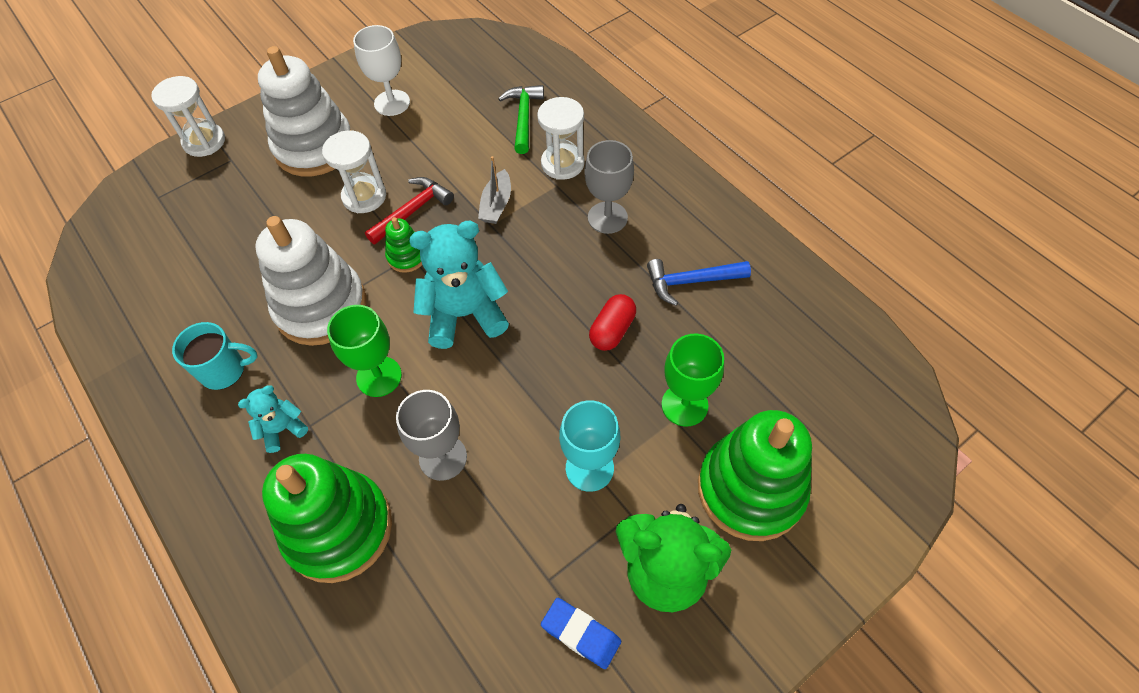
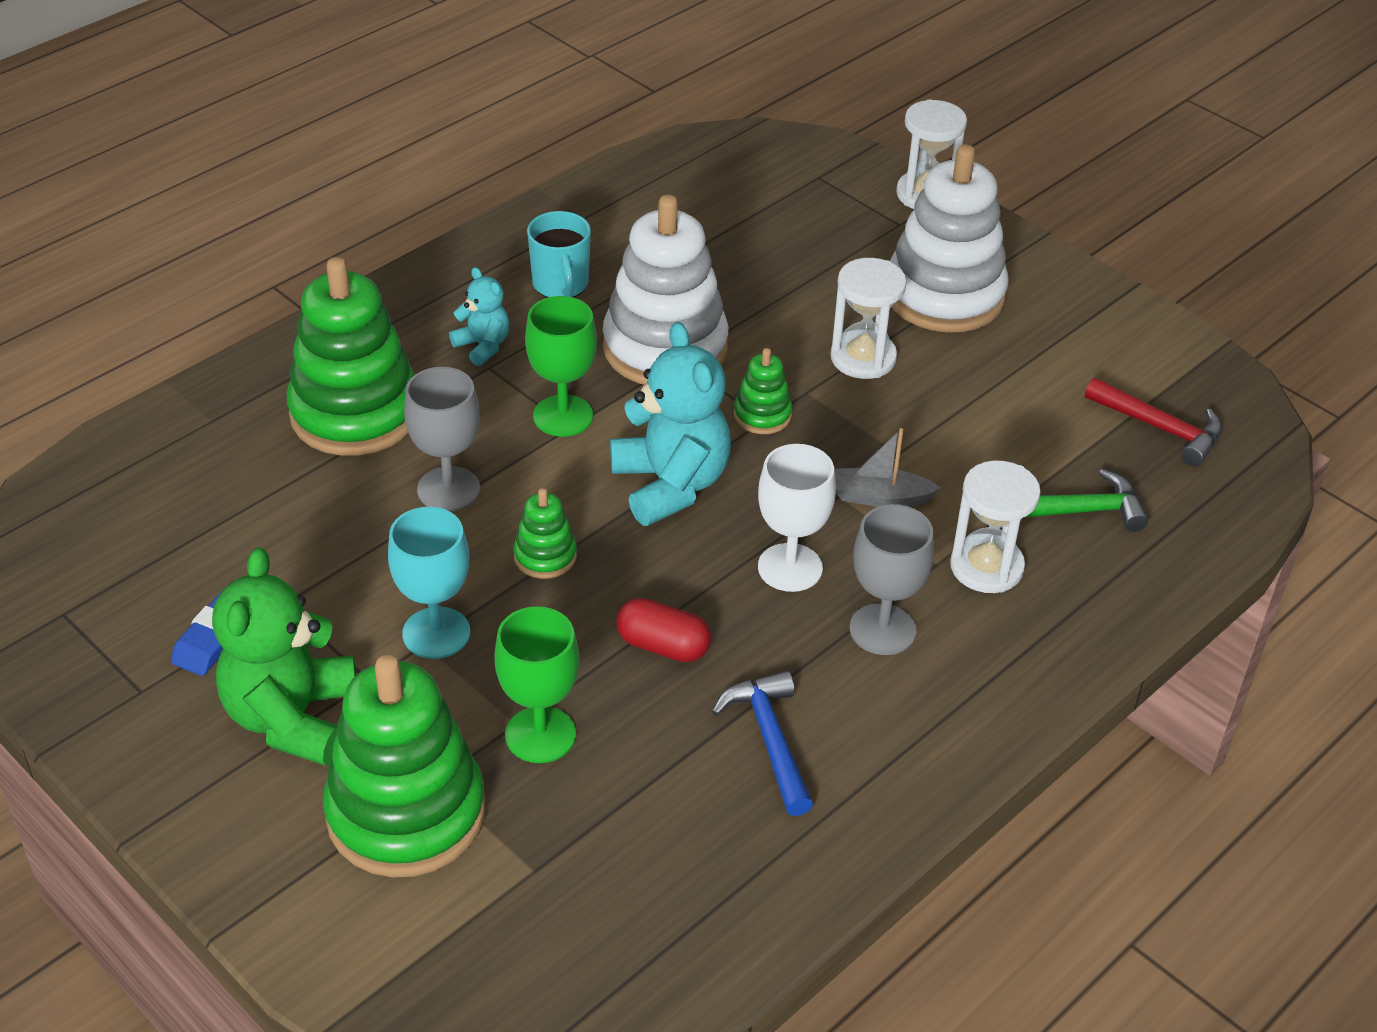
camera: 80 degrees right, 15 degrees down
(392, 103) = (1061, 359): white goblet -> white goblet (790, 568)
(412, 211) = (846, 409): red hammer -> red hammer (1160, 428)
(522, 395) = (545, 556): none -> green stacking toy

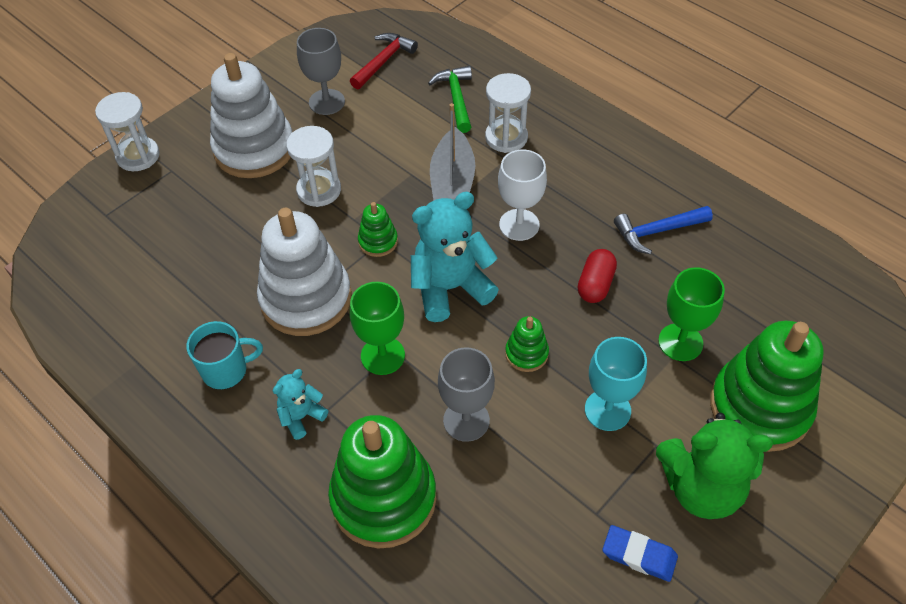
camera: 90 degrees left, 10 degrees up
(880, 497) = (452, 183): grey boat -> grey boat, size x1.62
(882, 629) = (563, 182): grey goblet -> grey goblet (327, 102)

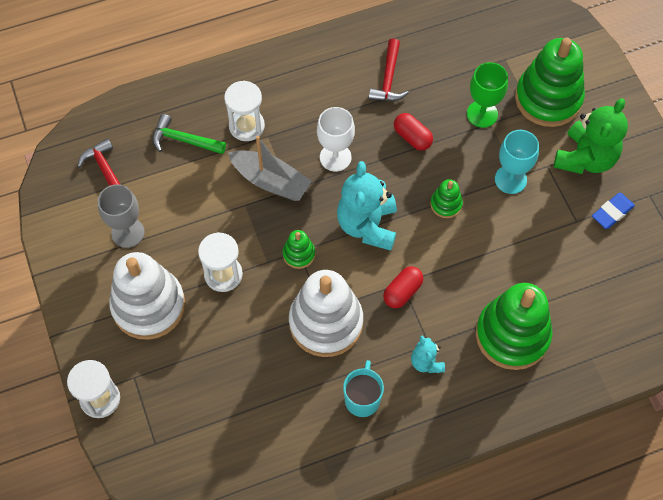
camera: 65 degrees left, 10 degrees up
(382, 355) = (402, 292): green goblet -> red capsule
(466, 420) = (479, 263): grey goblet -> none
(657, 231) = (388, 79): blue hammer -> red hammer

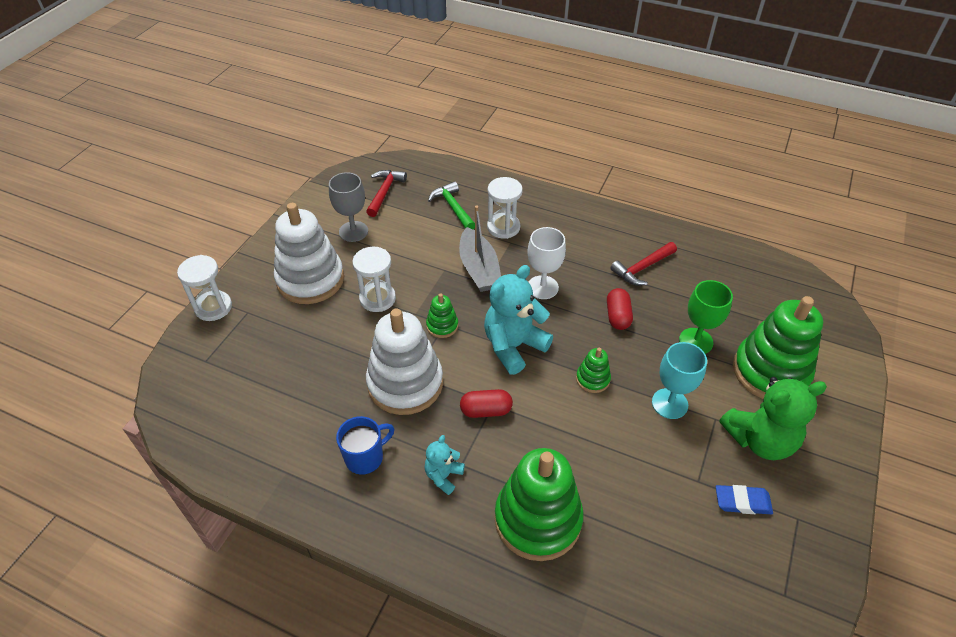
camera: 45 degrees right, 15 degrees down
(362, 399) = (365, 457): turquoise mug -> blue mug

